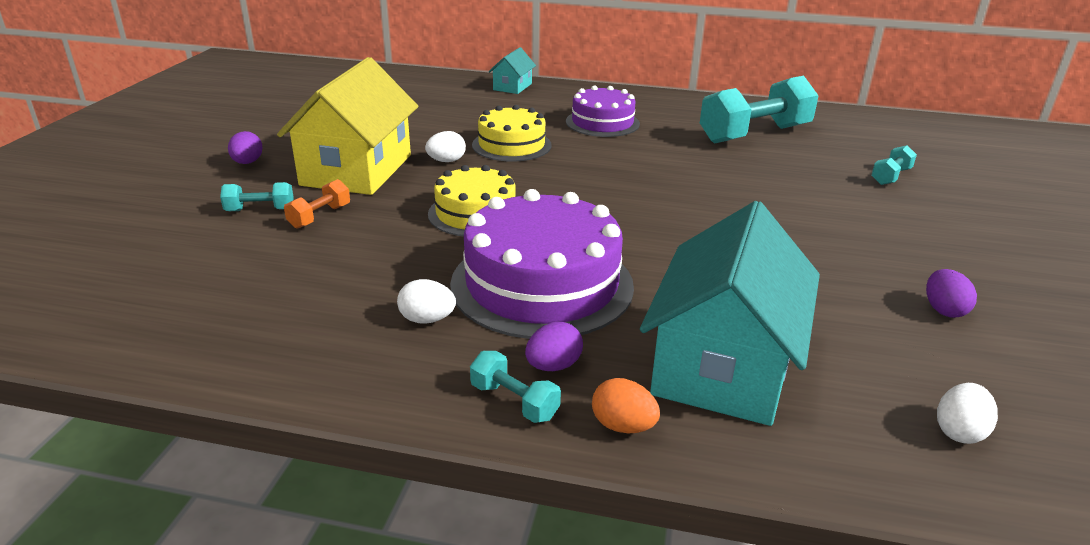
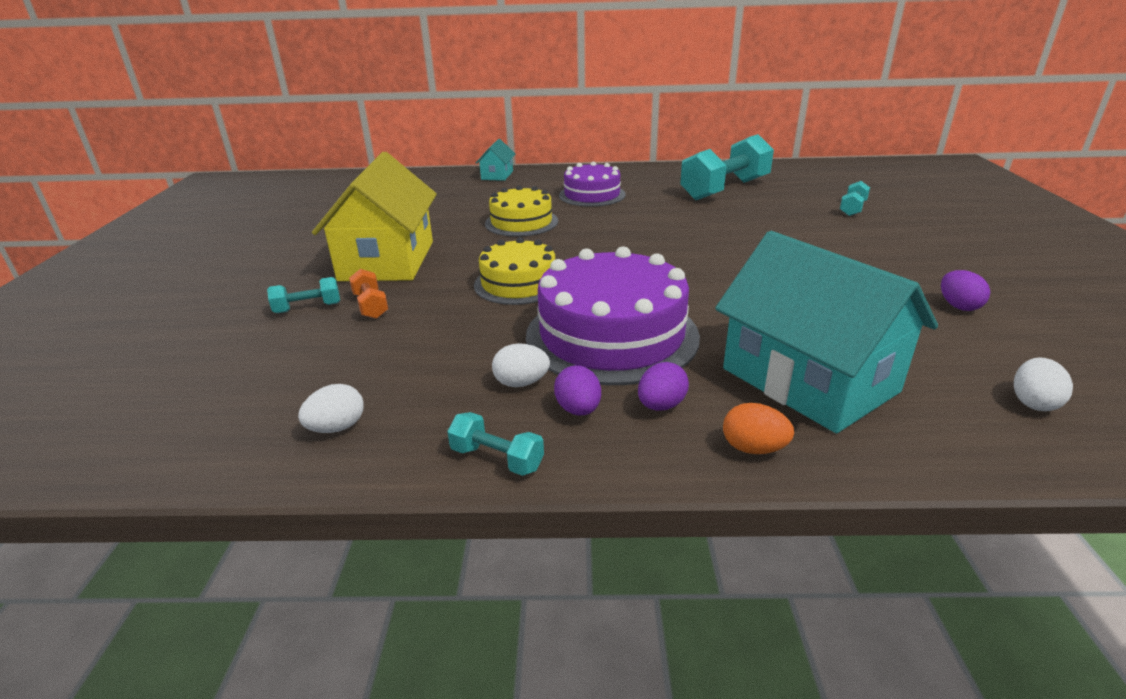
camera: 10 degrees left, 0 degrees up
(247, 163) = (275, 267): purple egg -> purple egg (578, 409)
(320, 216) = (371, 306): orange dumbbell -> orange dumbbell turned 45 degrees counterclockwise
(446, 161) = (468, 243): white egg -> white egg (337, 427)
(514, 401) = (642, 444): turquoise dumbbell -> turquoise dumbbell (497, 458)
(723, 365) = (809, 380): turquoise house -> turquoise house turned 45 degrees counterclockwise

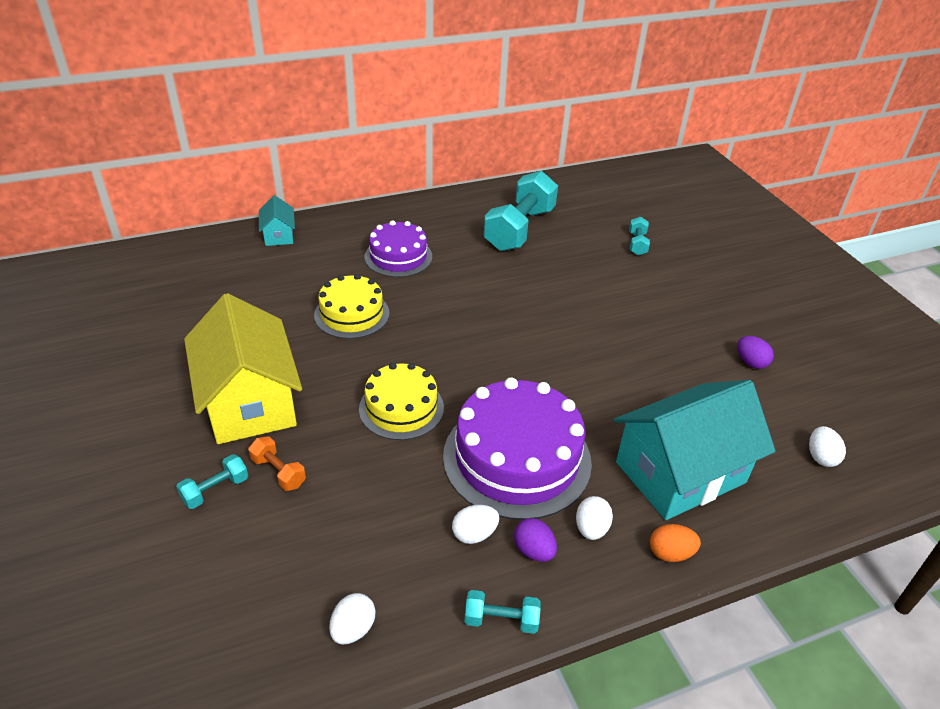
camera: 25 degrees left, 10 degrees up
(661, 405) = (591, 529): purple egg -> white egg
(809, 380) = (680, 472): turquoise house -> turquoise house turned 60 degrees counterclockwise

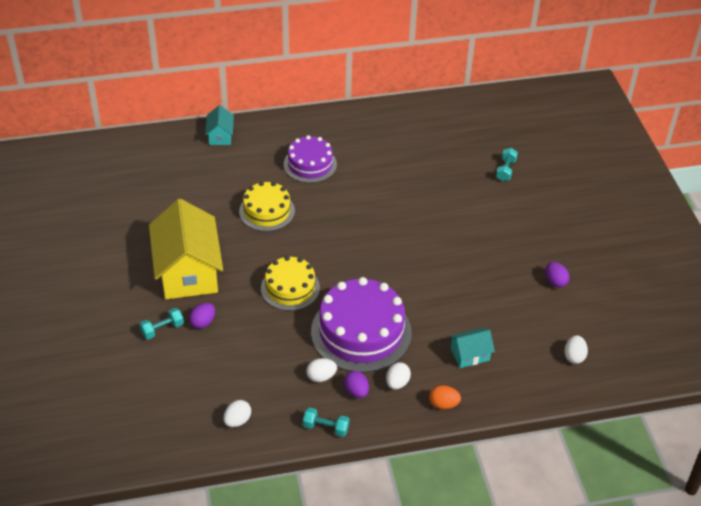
camera: 10 degrees right, 5 degrees up
(278, 472) = (203, 322): orange dumbbell -> purple egg
(519, 229) = (412, 147): turquoise dumbbell -> none
(680, 472) = (470, 354): turquoise house -> turquoise house, size x0.46

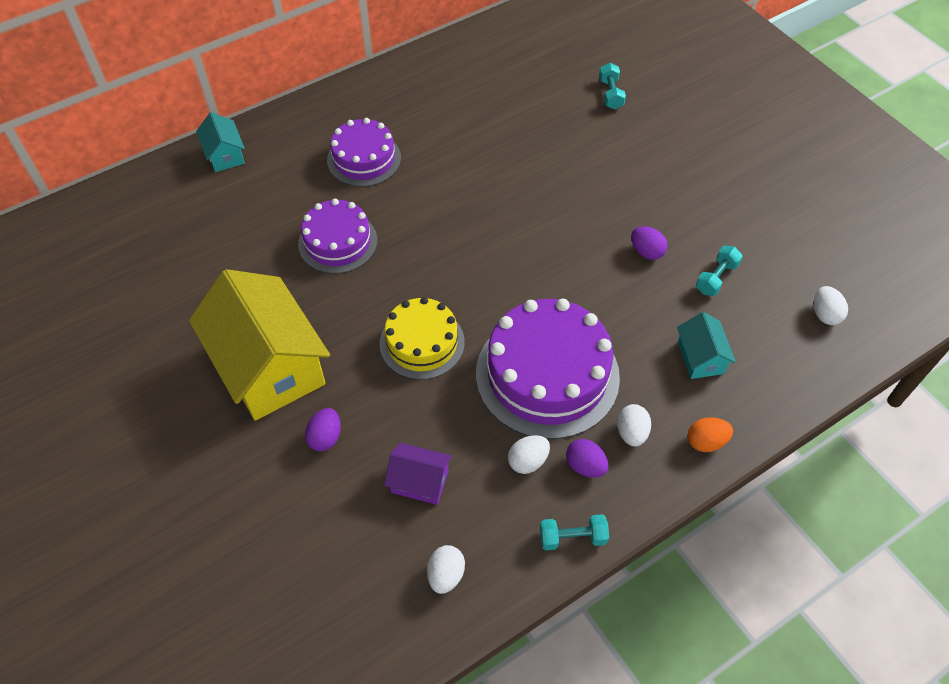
camera: 20 degrees left, 10 degrees up
(162, 329) = (272, 469): turquoise dumbbell -> turquoise dumbbell (716, 278)
(248, 365) = (419, 481): none -> purple house
(267, 211) = (337, 242): yellow cake -> purple cake
(470, 354) = (700, 357): turquoise house -> turquoise house turned 60 degrees counterclockwise
(555, 281) = (747, 221): purple egg -> purple egg (646, 252)

